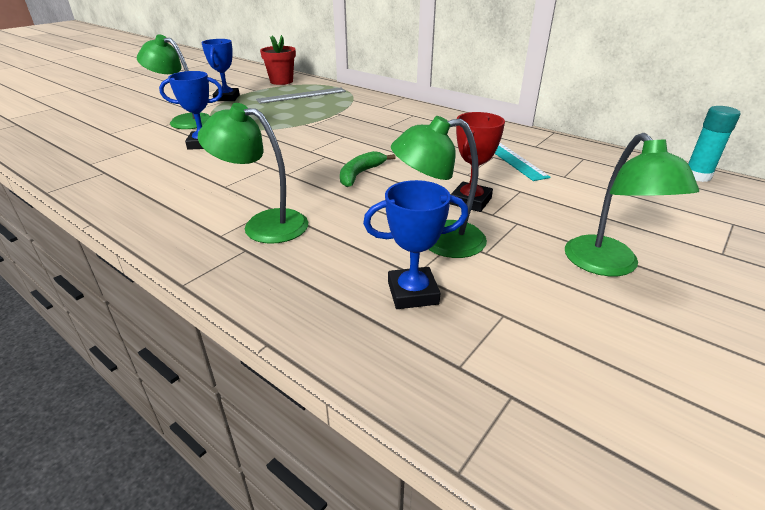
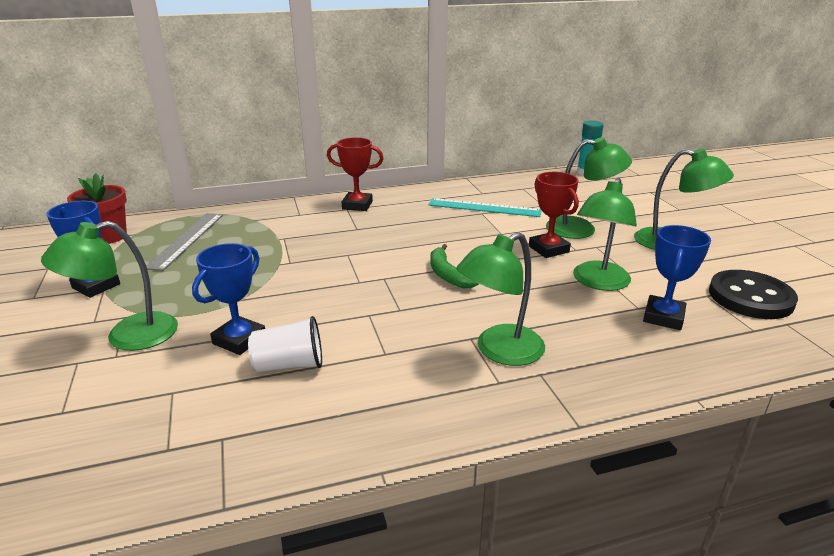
camera: 55 degrees left, 5 degrees down
(187, 164) = (289, 365): none -> white cup
(424, 116) = (357, 205): none -> red trophy
(544, 206) = (581, 229): none -> green lamp
(546, 352) = (750, 297): none -> black button

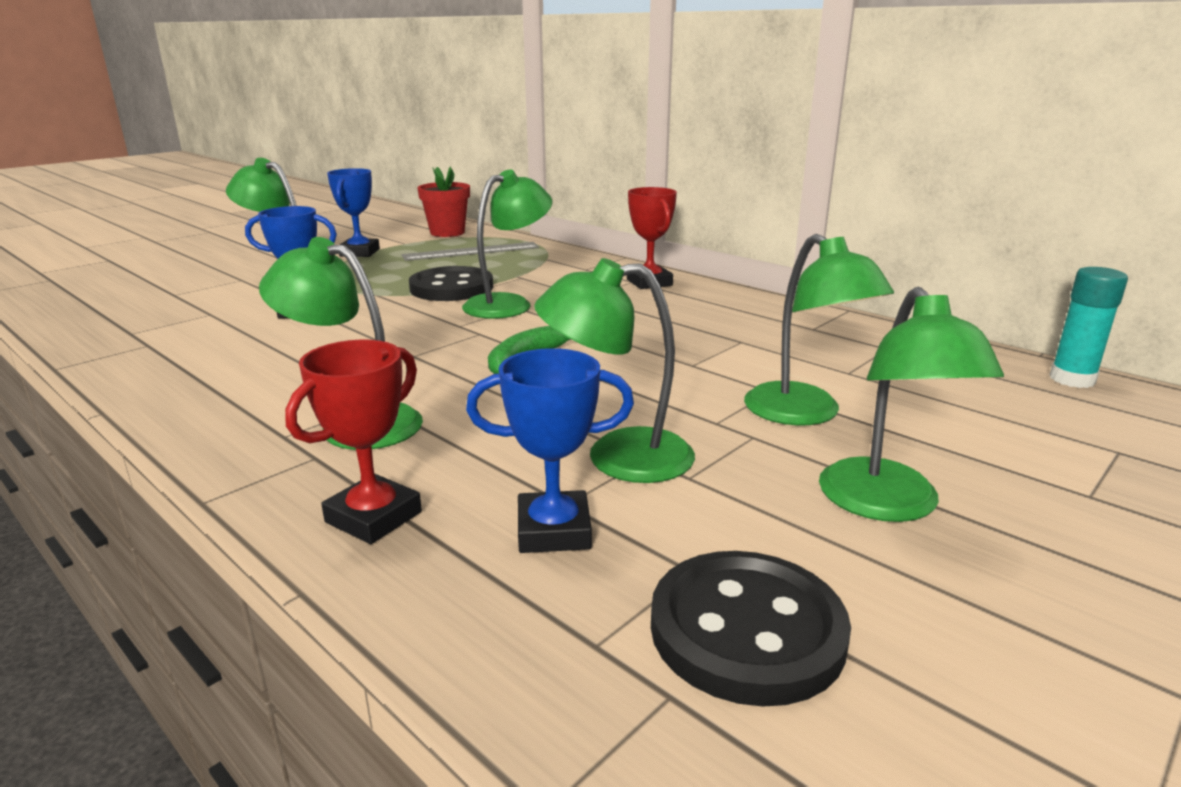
camera: 60 degrees right, 5 degrees down
(270, 267) = (451, 288): none -> black button
(289, 365) = (271, 338): white cup -> none
(338, 255) = (508, 304): none -> green lamp
(484, 208) = (762, 339): turquoise ruler -> none
(548, 249) = (686, 403): red trophy -> red trophy (373, 517)

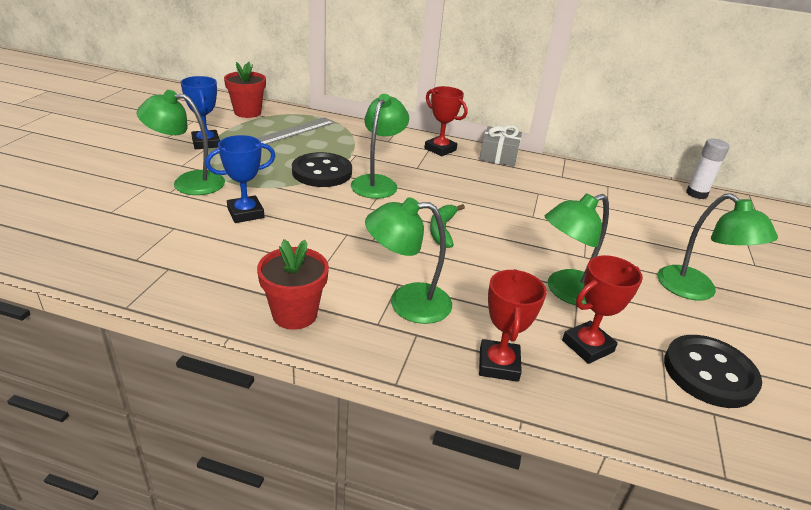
camera: 30 degrees left, 10 degrees up
(203, 407) = (294, 314): none -> red flower pot
(554, 530) = (587, 346): blue trophy -> red trophy
(733, 297) = (499, 156): none -> grey gift
(804, 414) = (615, 241): green lamp -> none
(1072, 379) = (696, 194): turquoise glue stick -> white glue stick

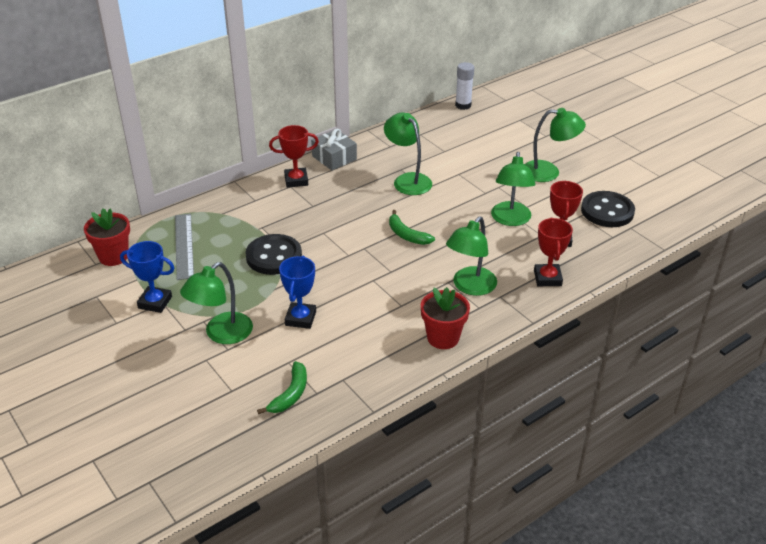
camera: 50 degrees left, 5 degrees up
(124, 244) = (290, 394): none -> green banana
(378, 182) = (317, 235): green lamp -> green lamp (407, 180)
(498, 364) = (547, 278): red trophy -> red trophy turned 45 degrees clockwise

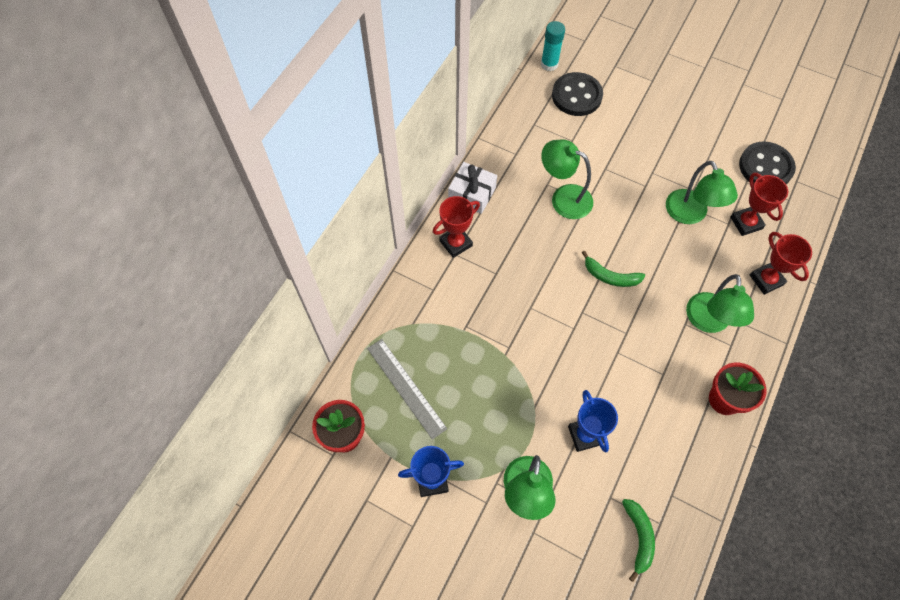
camera: 25 degrees left, 25 degrees up
(274, 256) = (505, 362): black button -> black button (576, 96)
(334, 158) = (472, 194): grey gift -> white gift
(463, 105) = (549, 64): white glue stick -> turquoise glue stick
(548, 172) = (685, 133): green lamp -> none

